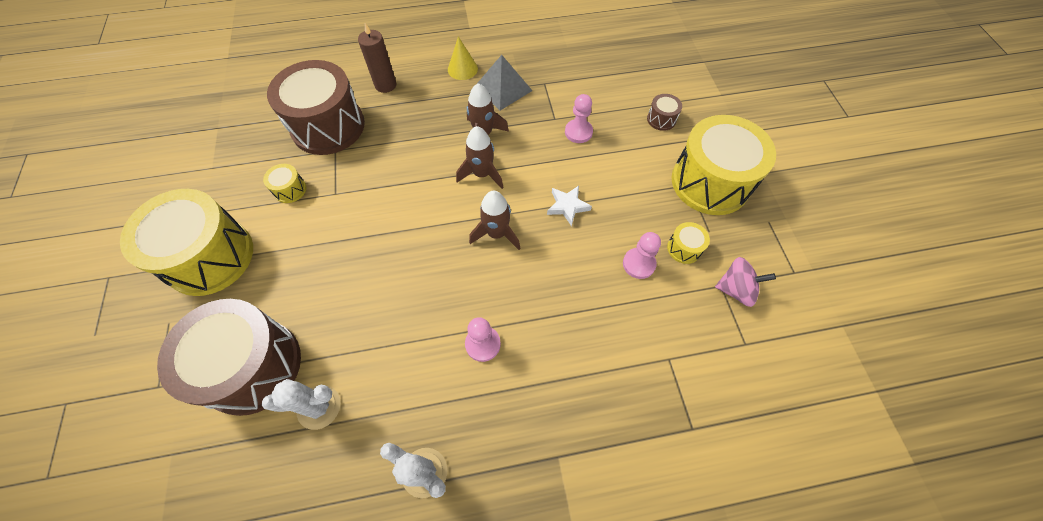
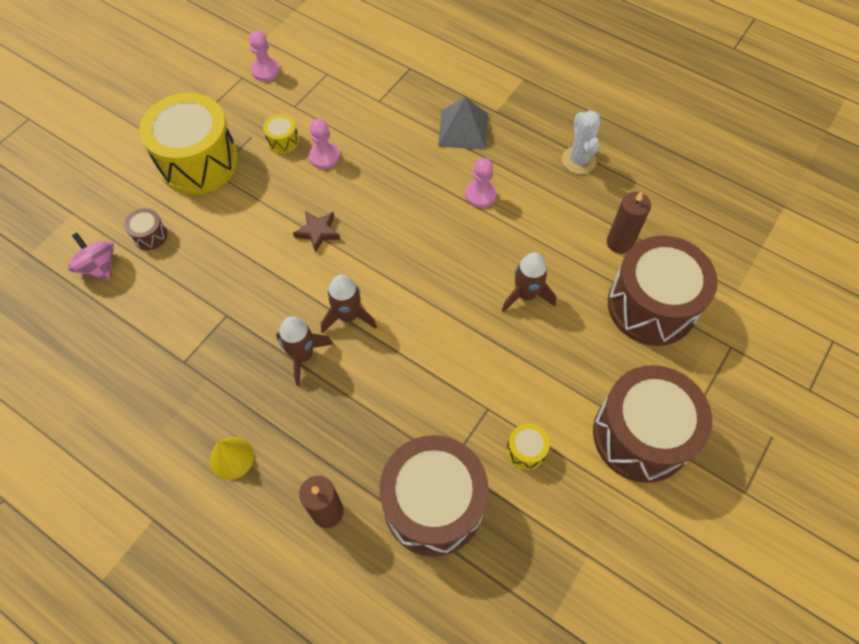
camera: 135 degrees left, 0 degrees up
(210, 257) = (640, 435): yellow drum -> brown drum
(319, 407) = (619, 242): white cactus -> brown candle
(496, 233) = (393, 256): brown rocket -> brown rocket (526, 295)
(503, 88) = (226, 392): grey pyramid -> grey pyramid (463, 129)
(567, 206) = (318, 232): white star -> brown star
(578, 132) = (226, 284): pink pawn -> pink pawn (266, 71)
(735, 289) = (289, 98): pink spinning top -> pink spinning top (99, 267)

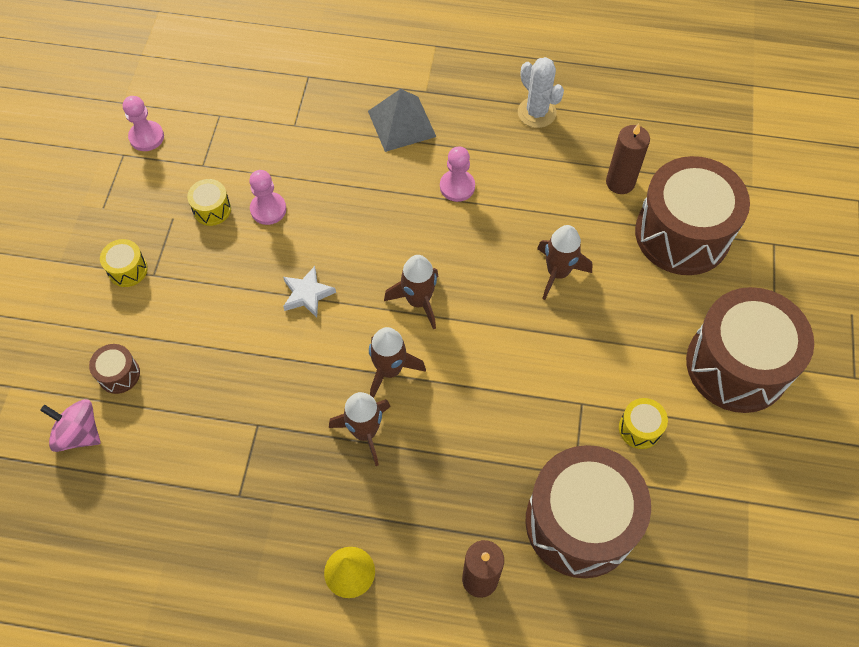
camera: 25 degrees left, 0 degrees up
(198, 162) = (127, 270): yellow drum -> yellow drum, size x0.41
(318, 232) = (307, 294): brown star -> white star
(400, 271) = (418, 301): none -> brown rocket

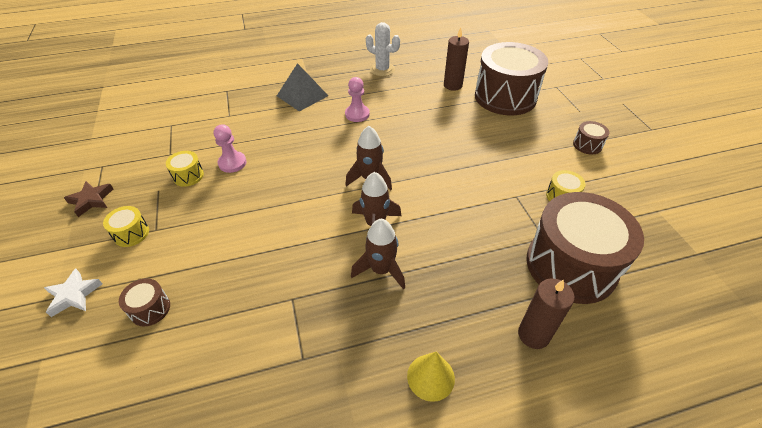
camera: 25 degrees left, 15 degrees down
(79, 433) = (126, 371): pink spinning top -> none
(100, 204) = (91, 200): none -> brown star
(146, 137) = (118, 151): pink pawn -> none
(307, 294) = (287, 201): white star -> white star (74, 295)
(558, 273) = (449, 135): brown rocket -> none
(737, 365) = (587, 145): brown drum -> brown drum, size x0.41

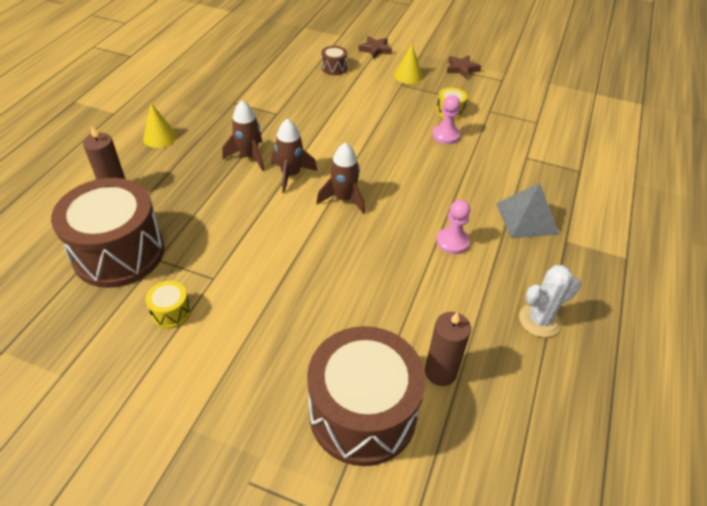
camera: 125 degrees right, 0 degrees up
(74, 295) = (375, 50): white star -> brown star
(131, 233) = (408, 76): yellow drum -> yellow cone
(587, 145) = (193, 414): brown drum -> none

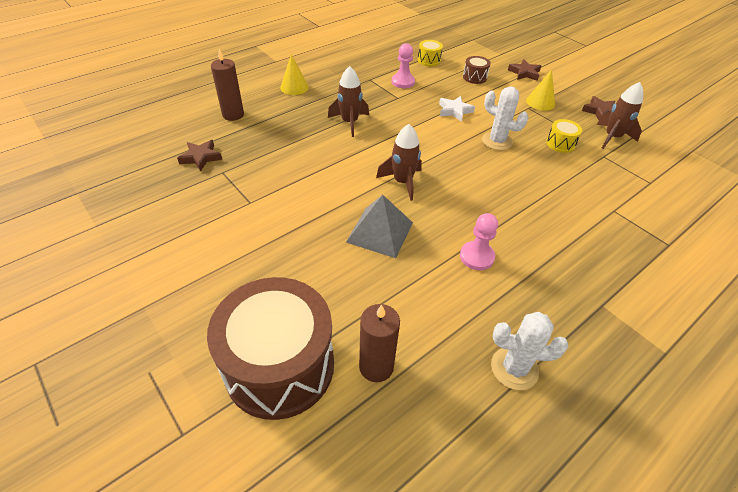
camera: 30 degrees right, 0 degrees up
(119, 253) = (201, 157): brown drum -> brown star
(171, 312) = (201, 214): yellow drum -> yellow drum (429, 60)
(291, 175) = (372, 147): brown rocket -> brown rocket (612, 137)
(340, 109) = (454, 111): none -> white star
(397, 127) = (497, 141): none -> white cactus
(445, 135) = (540, 163): pink pawn -> pink pawn (403, 82)
(527, 218) = (572, 266): grey pyramid -> grey pyramid (380, 232)

